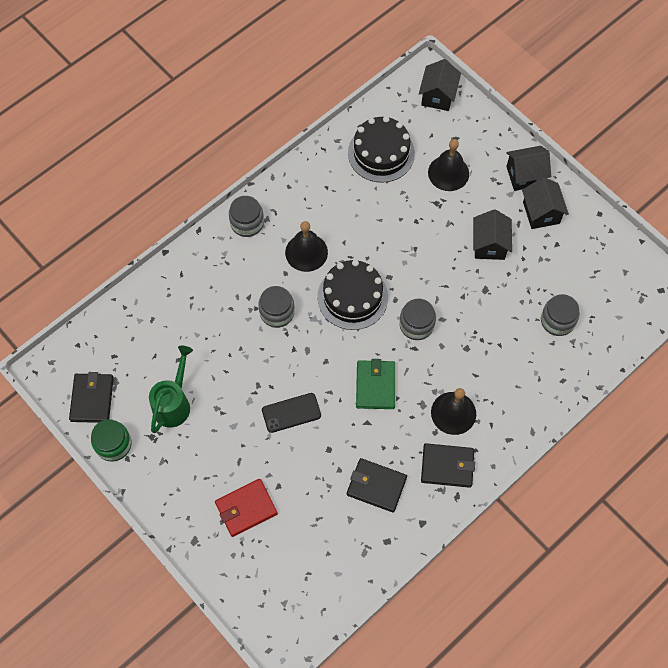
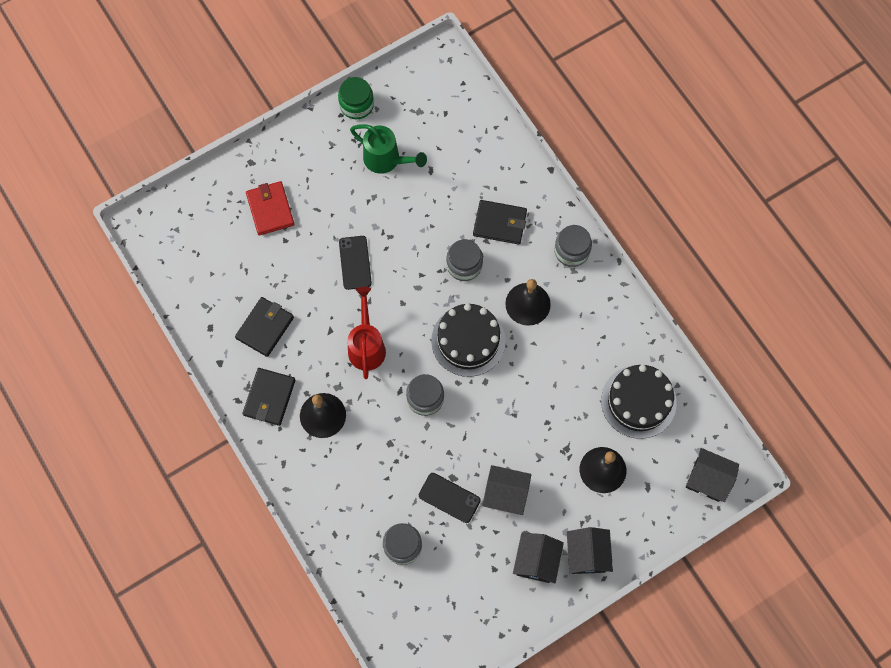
camera: 100 degrees right, 5 degrees up
(92, 399) = (405, 91): black wallet -> black wallet (500, 223)
(375, 386) = (367, 345): green wallet -> red watering can
(504, 289) = (449, 497): none -> black phone
(541, 213) = (536, 561): black house -> black house turned 75 degrees counterclockwise

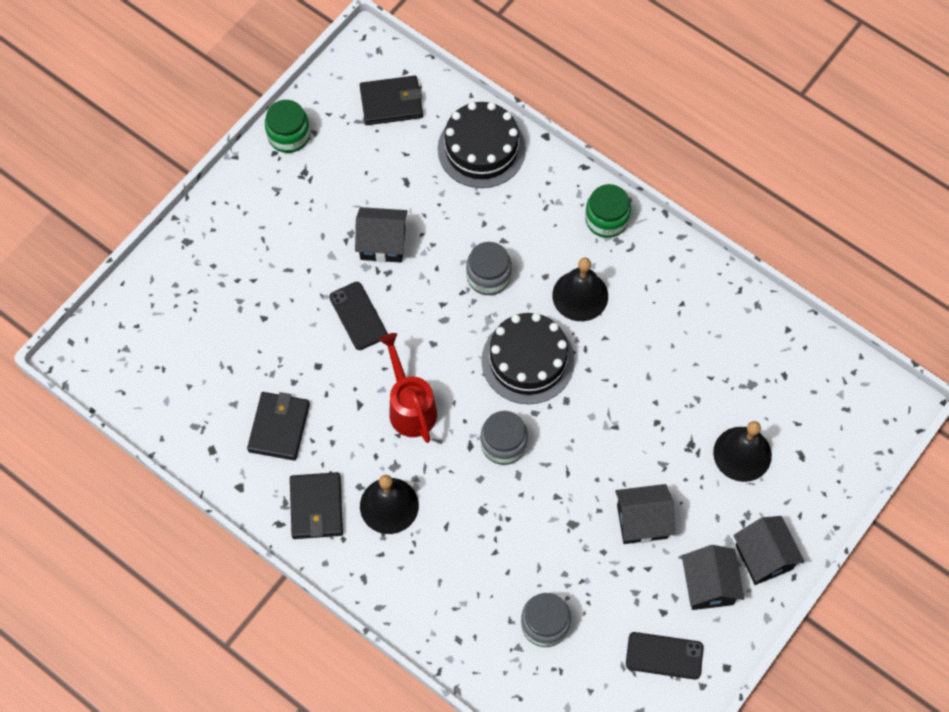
camera: 20 degrees left, 5 degrees down
(270, 209) = (232, 288): red wallet -> none
(386, 160) = (349, 187): green watering can -> none
(449, 497) = (578, 548): black phone -> black phone (664, 655)
(500, 223) = (511, 216): black wallet -> black wallet (391, 103)
(571, 251) = (606, 219): grey jar -> green jar
(638, 401) = (751, 363): black cake -> black cake (481, 149)
(707, 479) = (865, 423): black house -> black house (382, 244)

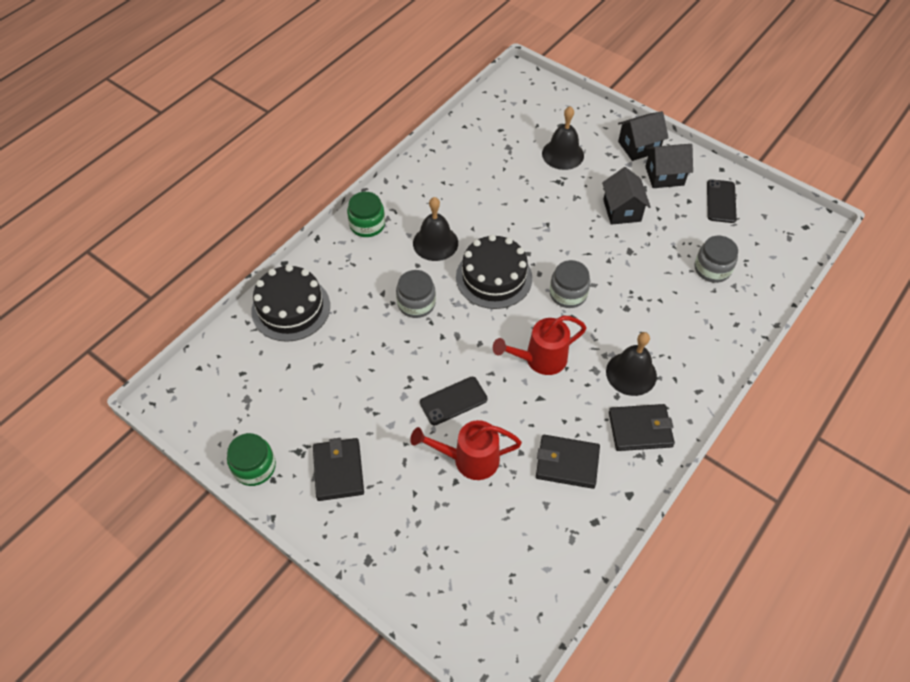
camera: 90 degrees left, 10 degrees down
(288, 331) = (469, 459): none -> red watering can
(382, 244) = (381, 383): black house -> none
(391, 103) = (231, 378): black wallet -> black wallet (338, 471)

